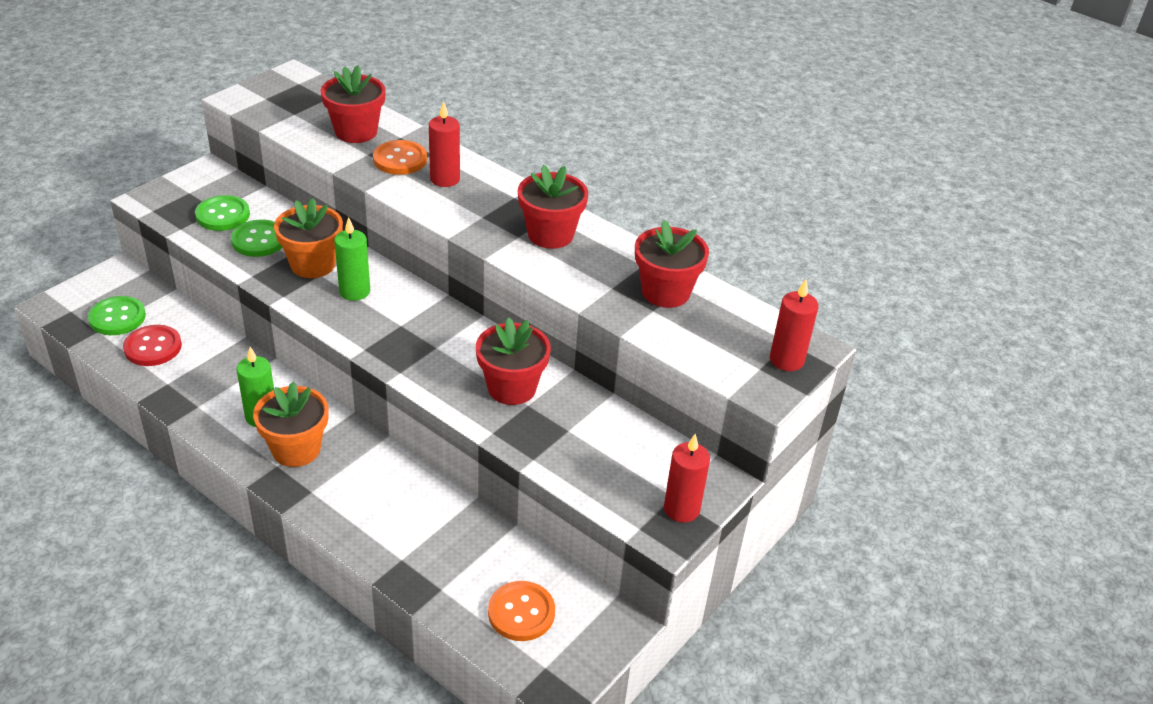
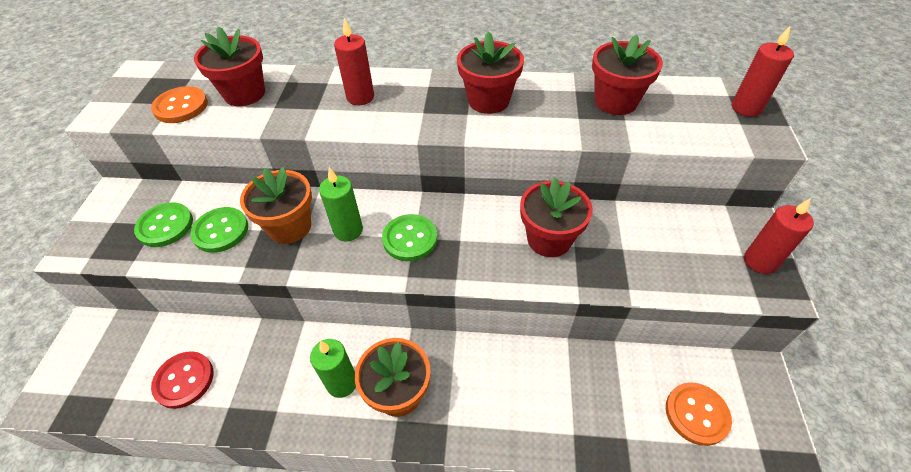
camera: 30 degrees left, 10 degrees up
(117, 317) = (123, 372): green button -> green button (410, 239)
(400, 159) = (306, 99): orange button -> orange button (181, 106)

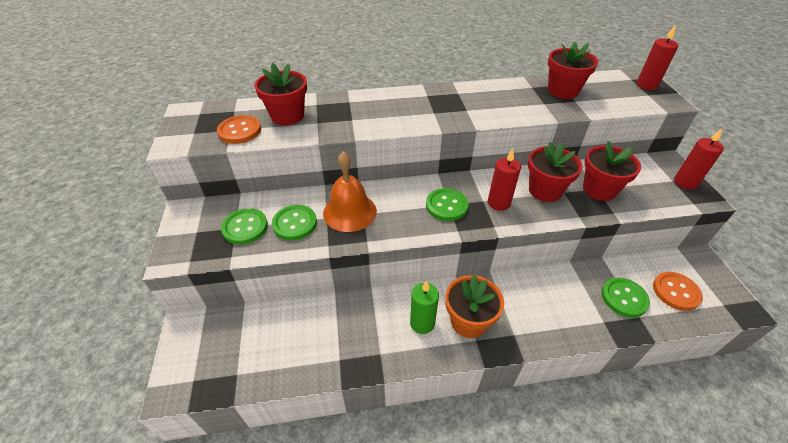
camera: 15 degrees left, 5 degrees down
(184, 380) = (292, 348): red button -> none
(290, 226) = (349, 212): orange flower pot -> orange bell
(348, 230) = (397, 207): green candle -> none
(360, 97) = (381, 108): red candle -> red candle (498, 203)
(488, 100) = (476, 100): red flower pot -> red flower pot (599, 189)
(617, 407) = (624, 298): none -> green button

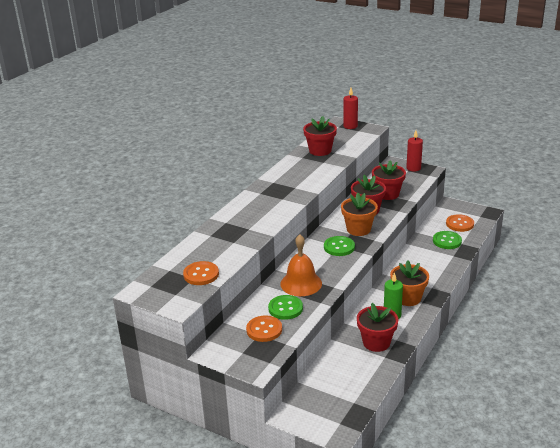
camera: 50 degrees left, 15 degrees down
(245, 227) = (264, 330): green button -> orange button
(287, 116) = (209, 251): red flower pot -> red flower pot (376, 342)
(498, 203) = (358, 229): red candle -> orange flower pot

